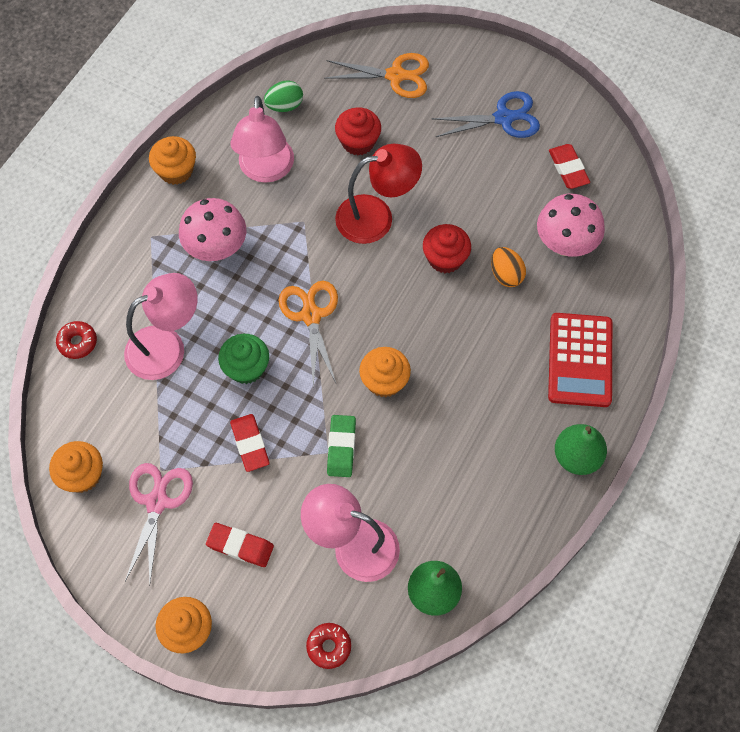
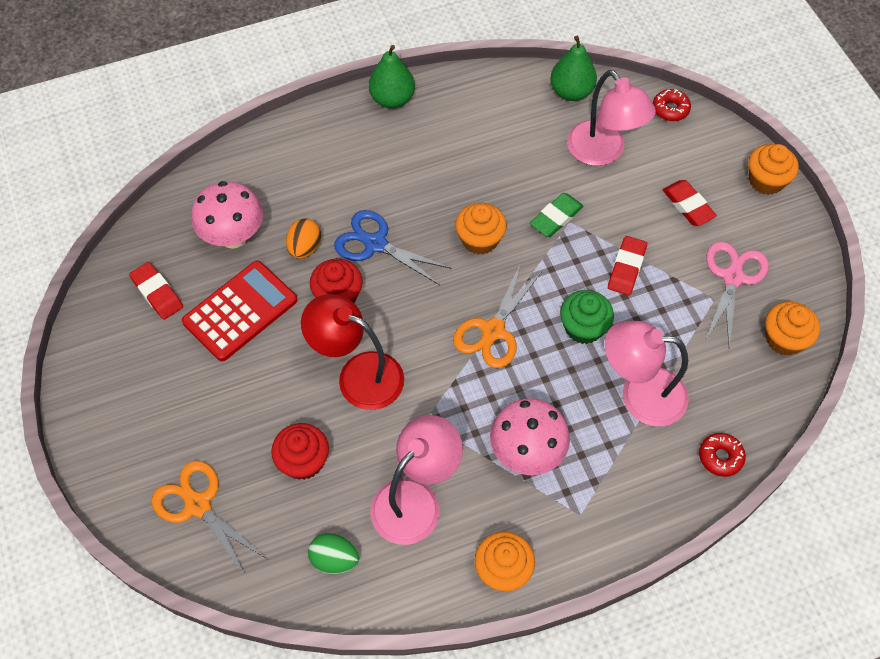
camera: 140 degrees left, 5 degrees down
(157, 502) = (733, 277): pink scissors -> pink scissors turned 150 degrees clockwise
(504, 118) = (153, 380): blue scissors -> blue scissors (375, 244)
(568, 169) = (157, 293): red eraser -> red eraser turned 60 degrees counterclockwise
(580, 360) = (320, 152): red calculator -> red calculator (240, 311)

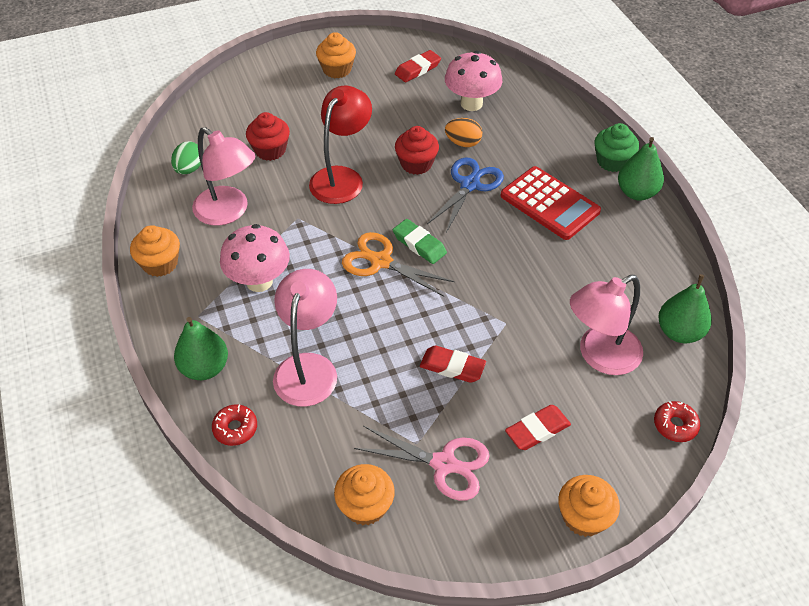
camera: 90 degrees right, 10 degrees down
(198, 505) = (244, 101): orange scissors -> none
(240, 311) = (402, 111): red calculator -> red calculator (549, 204)
(480, 239) = (479, 254): orange cupcake -> orange cupcake (337, 69)
(556, 217) = (510, 312): green eraser -> green eraser (419, 244)
(583, 327) = (383, 327): green cupcake -> green cupcake (612, 161)
(650, 496) = (205, 368): none -> green pear

